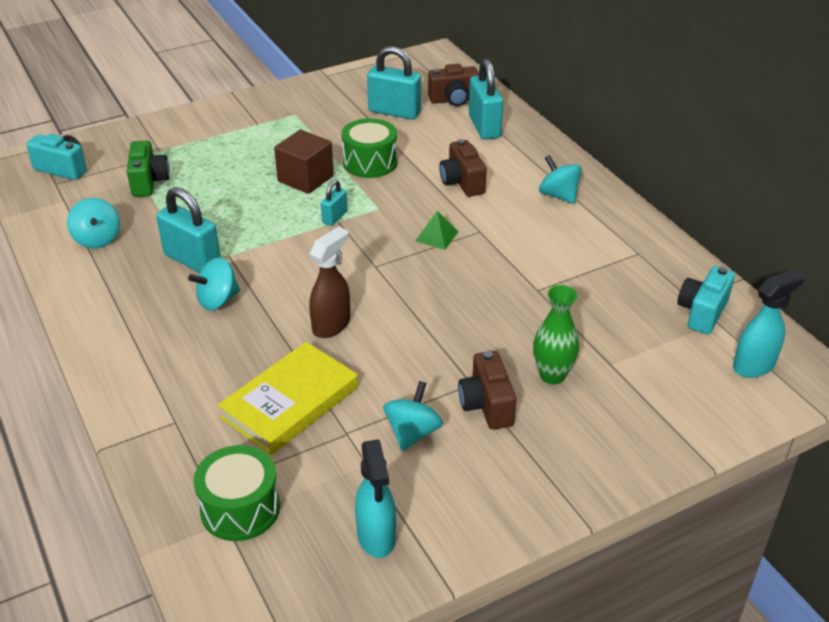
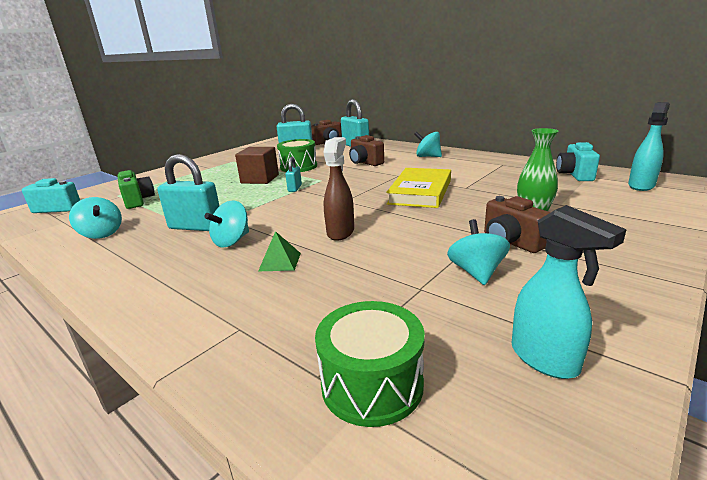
camera: 20 degrees left, 15 degrees down
(290, 402) = (348, 283): yellow book -> yellow book (420, 192)
(436, 236) = (373, 182): green pyramid -> green pyramid (280, 262)

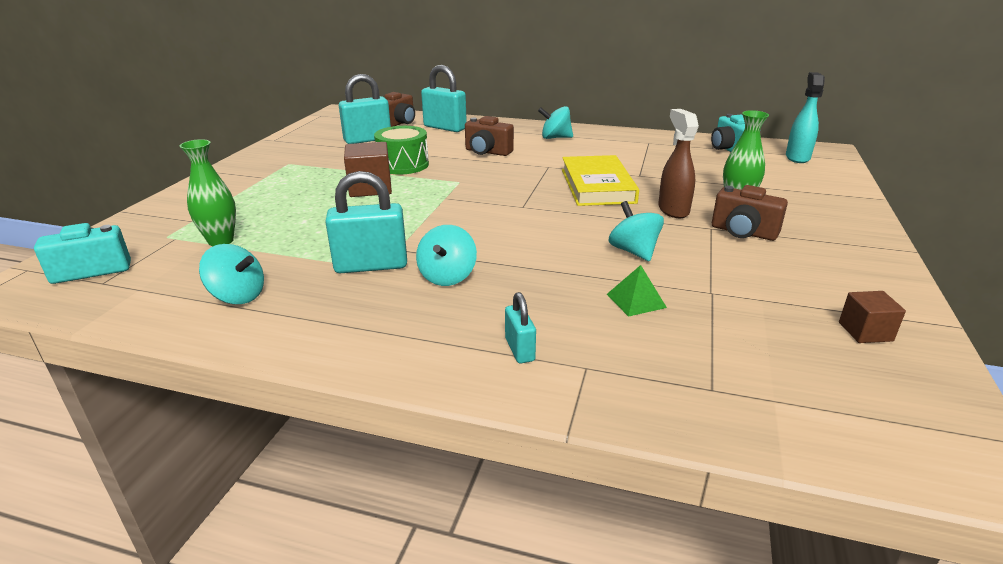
camera: 25 degrees left, 5 degrees up
(138, 201) = (221, 241): green camera -> green vase
(280, 262) = (538, 291): green pyramid -> green pyramid (636, 300)
(295, 188) = (438, 197): turquoise padlock -> turquoise padlock (519, 349)
(341, 232) = (565, 246): brown spray bottle -> brown spray bottle (673, 210)
(372, 384) = (763, 383): green drum -> none
(476, 272) = (743, 268): turquoise spinning top -> turquoise spinning top (634, 251)
(545, 360) = (865, 332): turquoise spray bottle -> brown cube

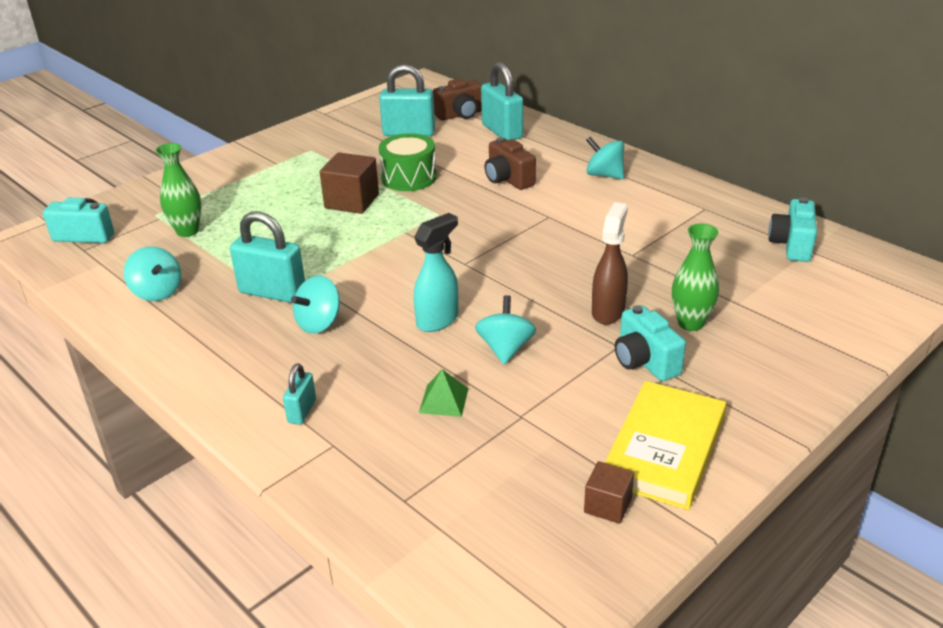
camera: 30 degrees right, 5 degrees up
(597, 186) = (568, 257): yellow book -> yellow book (664, 449)
(743, 232) = (644, 361): brown camera -> turquoise camera
(797, 157) = (864, 279): turquoise spray bottle -> turquoise spray bottle (438, 320)

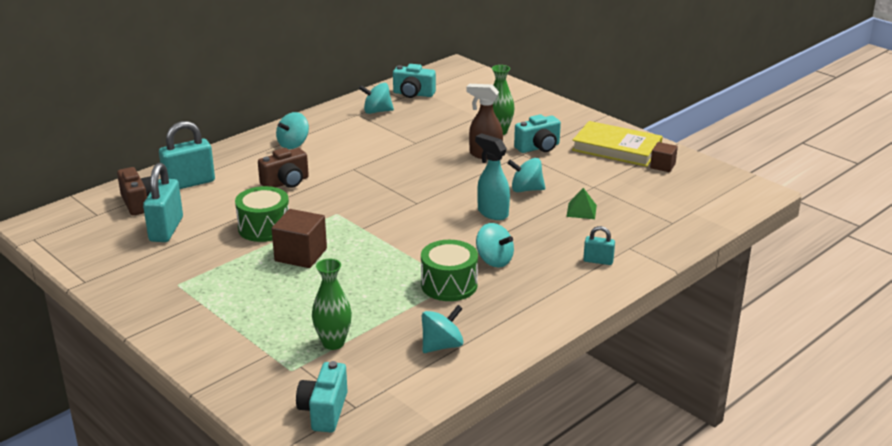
camera: 90 degrees left, 5 degrees down
(272, 292) = (449, 285): turquoise padlock -> green drum
(719, 221) = (377, 111): none -> turquoise spinning top

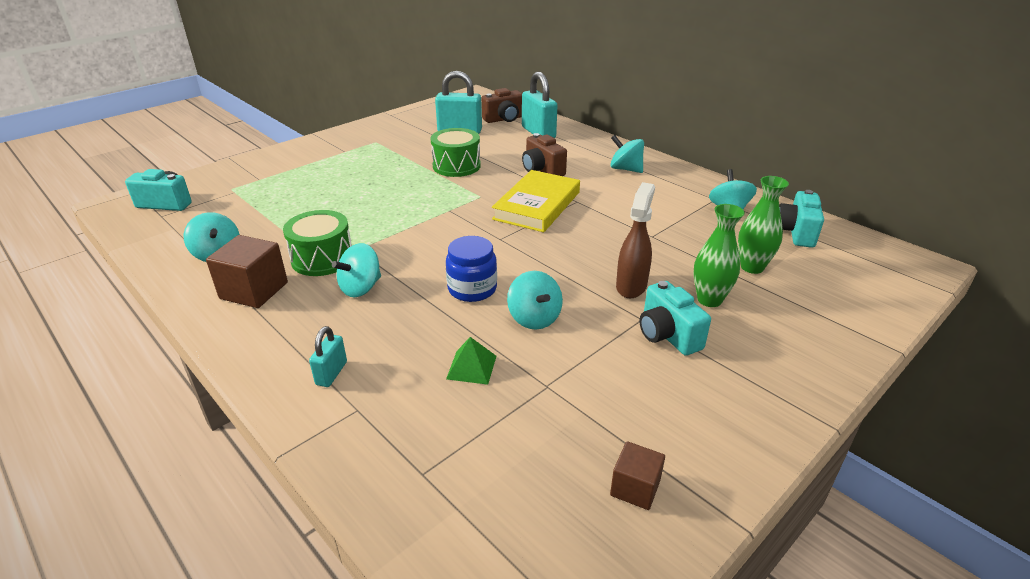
camera: 90 degrees right, 5 degrees up
(301, 255) = (405, 183): brown cube -> brown cube (254, 290)
(333, 343) = (257, 203): green vase -> green vase (752, 267)
(492, 213) = (472, 289): turquoise spray bottle -> blue jar
(526, 189) = (534, 318): turquoise spinning top -> turquoise spinning top turned 150 degrees clockwise
(616, 148) = (691, 427): yellow book -> yellow book (537, 205)

